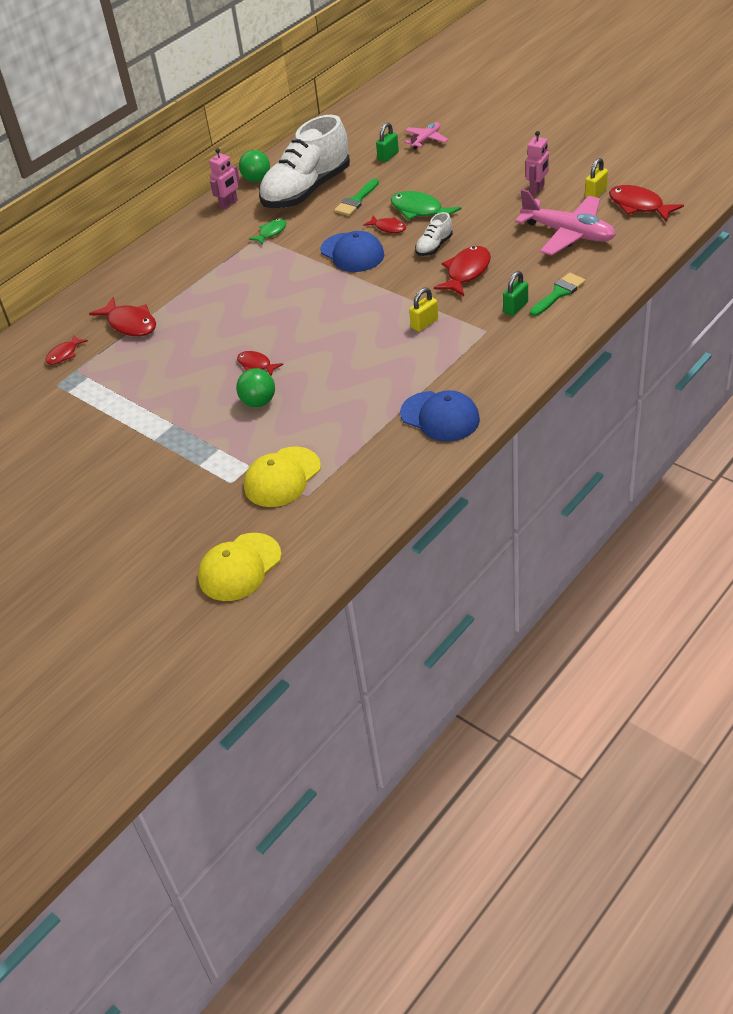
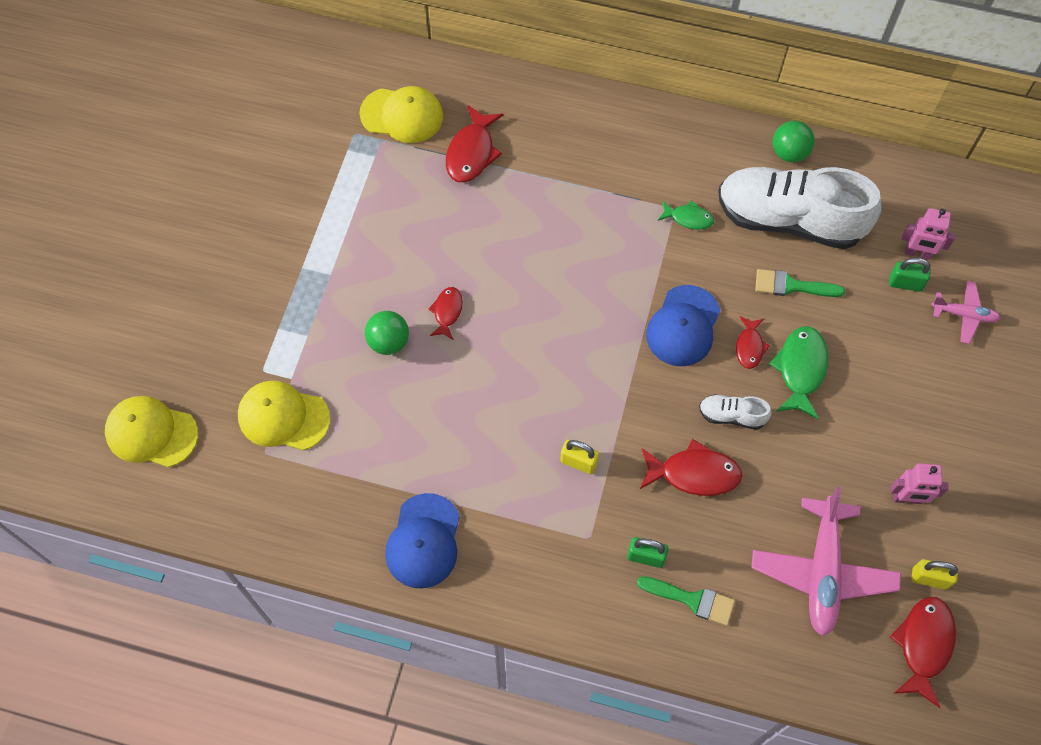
camera: 60 degrees right, 20 degrees up
(64, 354) = (402, 115): red fish -> yellow cap
(229, 204) = (726, 146): pink robot -> pink robot (917, 253)

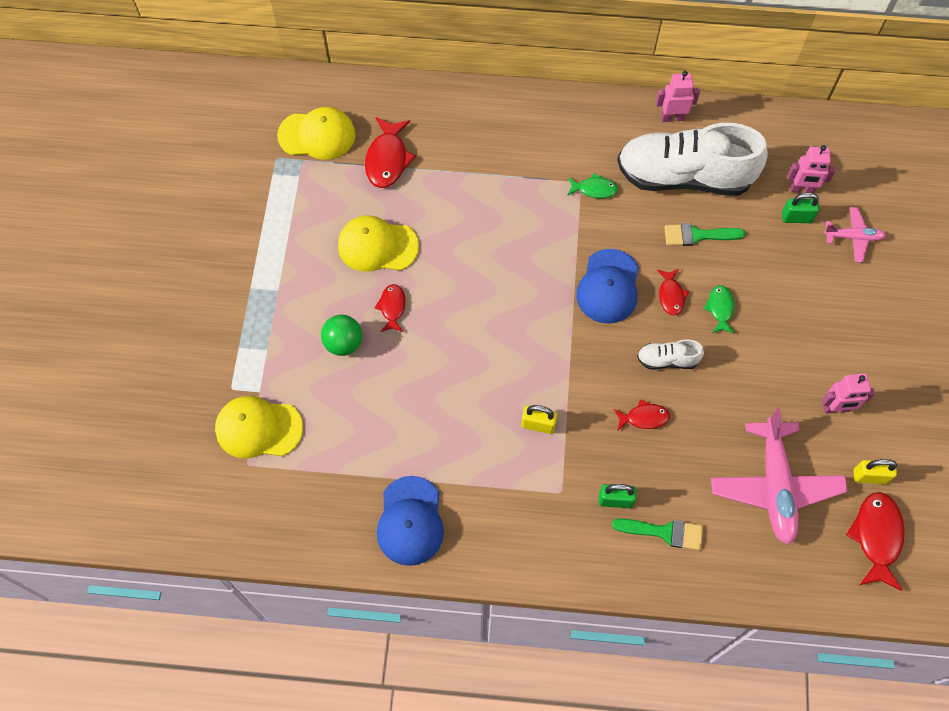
camera: 10 degrees left, 0 degrees up
(151, 433) = (136, 463): yellow cap -> yellow cap (377, 246)
(694, 473) = (644, 418): red fish -> red fish, size x0.59
(789, 153) = (672, 117): green ball -> pink robot
(800, 369) = (720, 308): green fish -> green fish, size x0.59

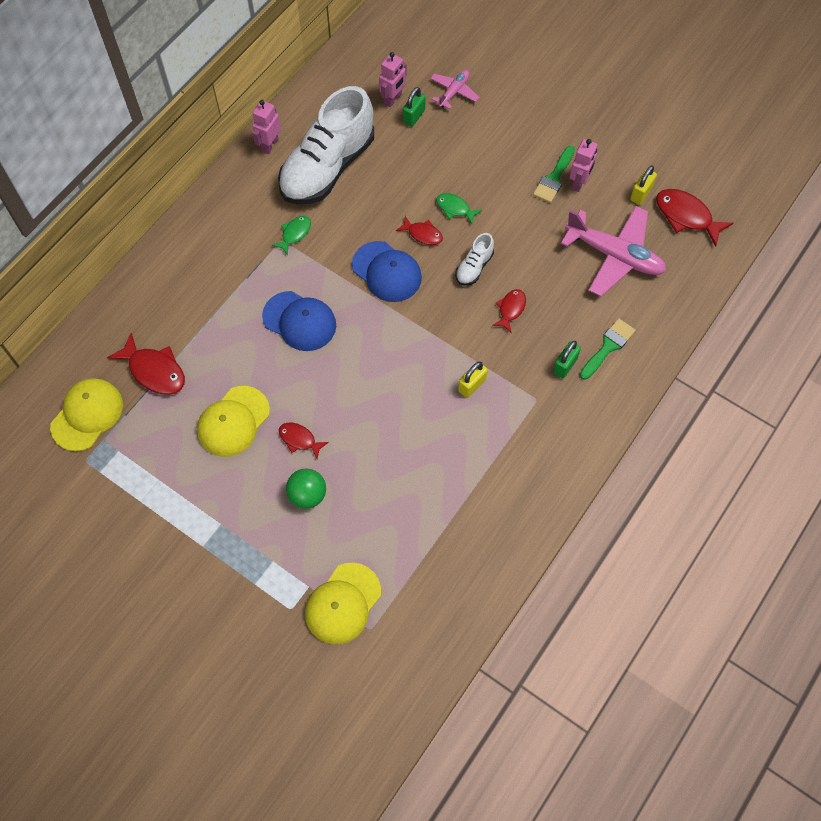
camera: 60 degrees left, 0 degrees up
(410, 521) = (497, 522): blue cap -> blue cap (299, 321)
(697, 235) = (384, 187): green brush -> green brush (554, 178)

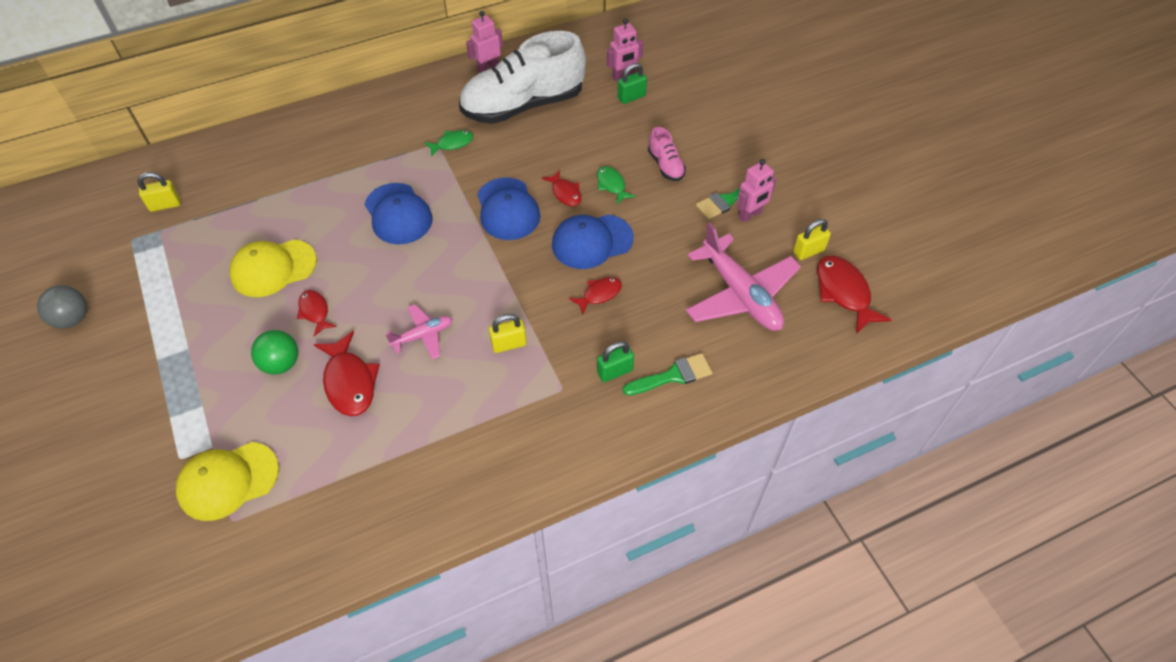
camera: 30 degrees right, 10 degrees down
(87, 415) = (165, 205): yellow cap -> yellow padlock
(99, 553) = (73, 319): none -> grey ball
(154, 371) = (246, 196): red fish -> red fish (349, 382)
(454, 92) = (683, 93): pink plane -> pink plane (423, 335)
(474, 267) = (592, 241): white shoe -> blue cap
(485, 169) = (665, 165): none -> pink shoe

